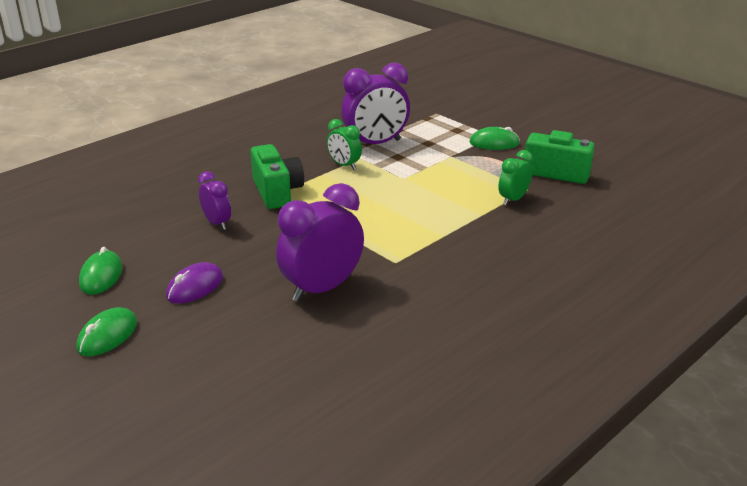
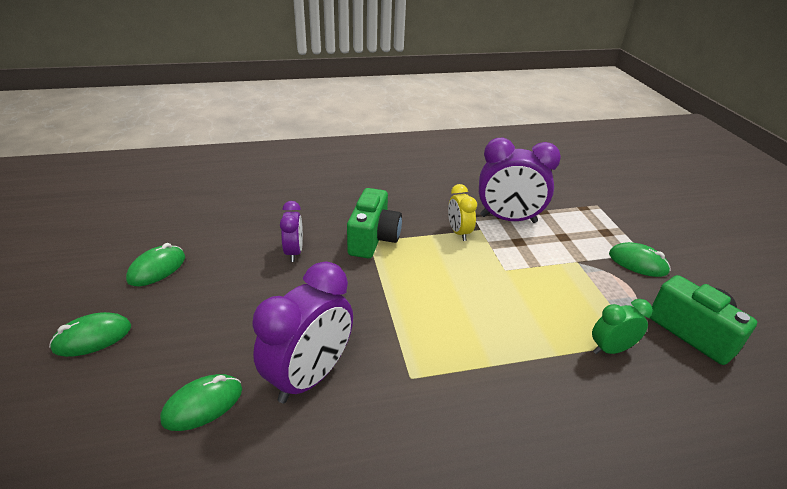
camera: 30 degrees right, 5 degrees up
(195, 287) = (208, 316): purple mouse -> none
(259, 332) = (203, 405): none -> green mouse
(322, 288) = (310, 376): purple clock -> purple clock turned 135 degrees clockwise
(344, 165) = (458, 232): green clock -> yellow clock

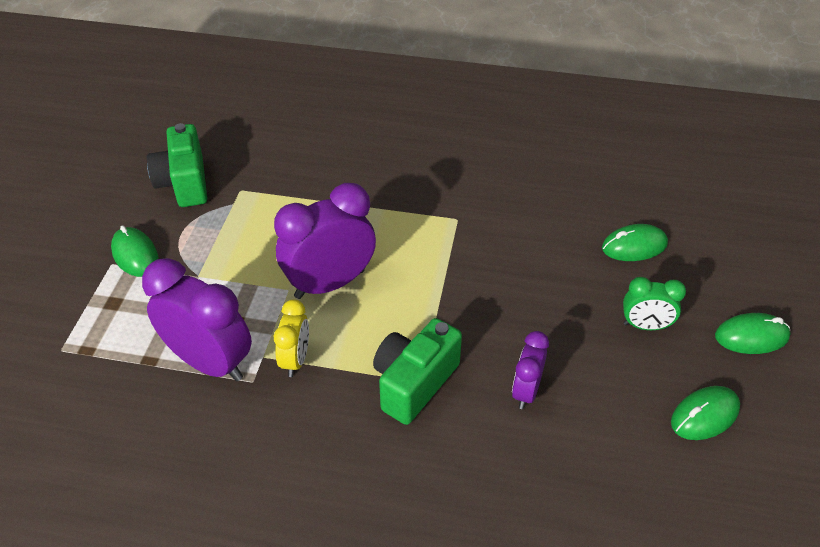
camera: 155 degrees left, 10 degrees up
(310, 376) = (542, 243): purple clock -> purple clock (330, 284)
(610, 349) = (272, 192): green clock -> green clock (645, 326)

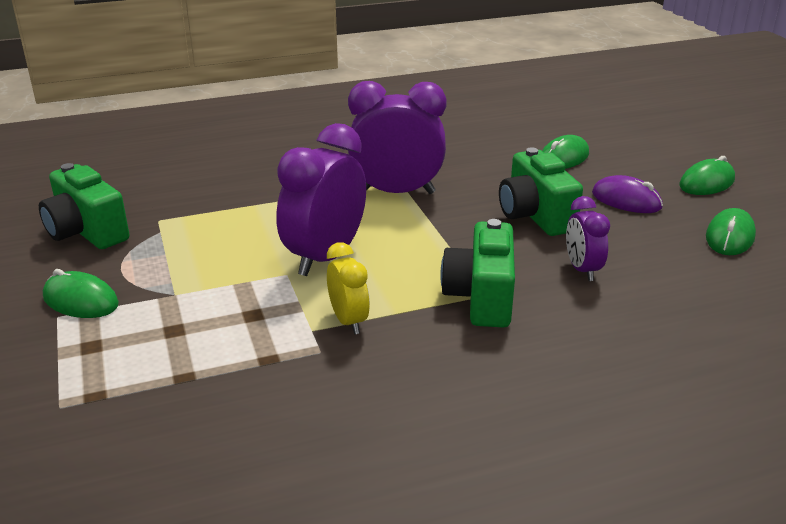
camera: 30 degrees left, 15 degrees down
(210, 362) = (257, 354): purple clock -> purple clock (396, 192)
(541, 309) = (535, 216): none -> green camera
(645, 326) = (626, 200): green clock -> purple mouse

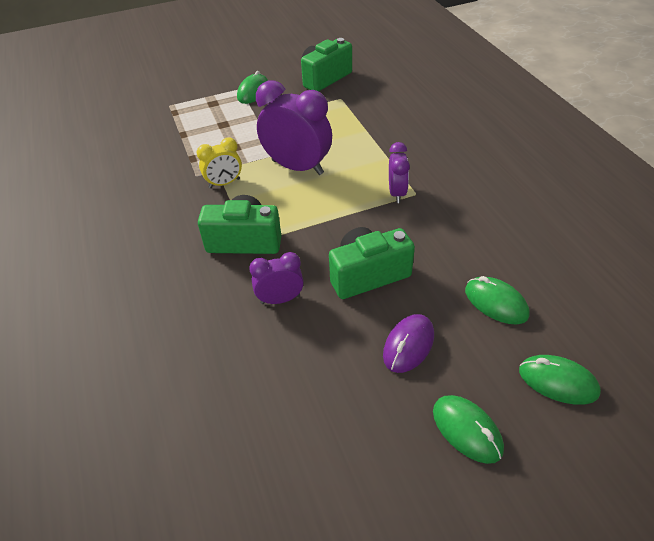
camera: 90 degrees right, 15 degrees up
(396, 192) = (397, 193): purple clock -> purple clock, size x0.54
(729, 237) = (340, 424): green mouse -> green mouse (558, 382)

